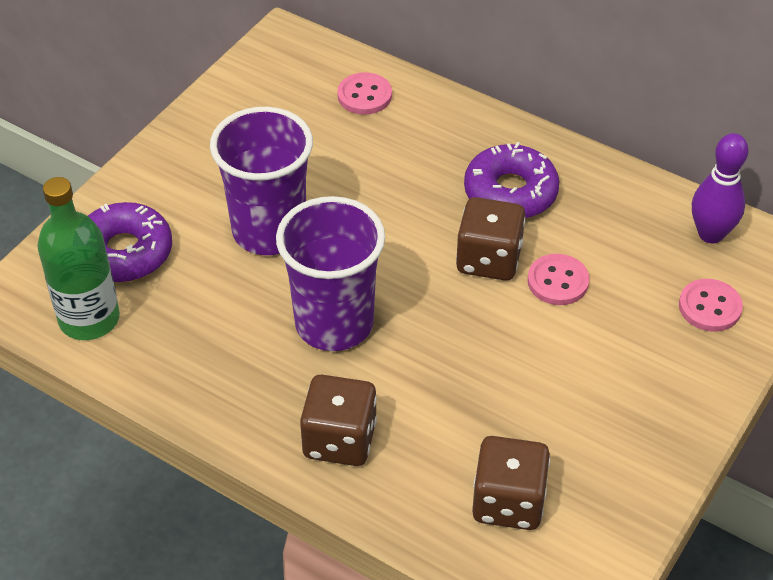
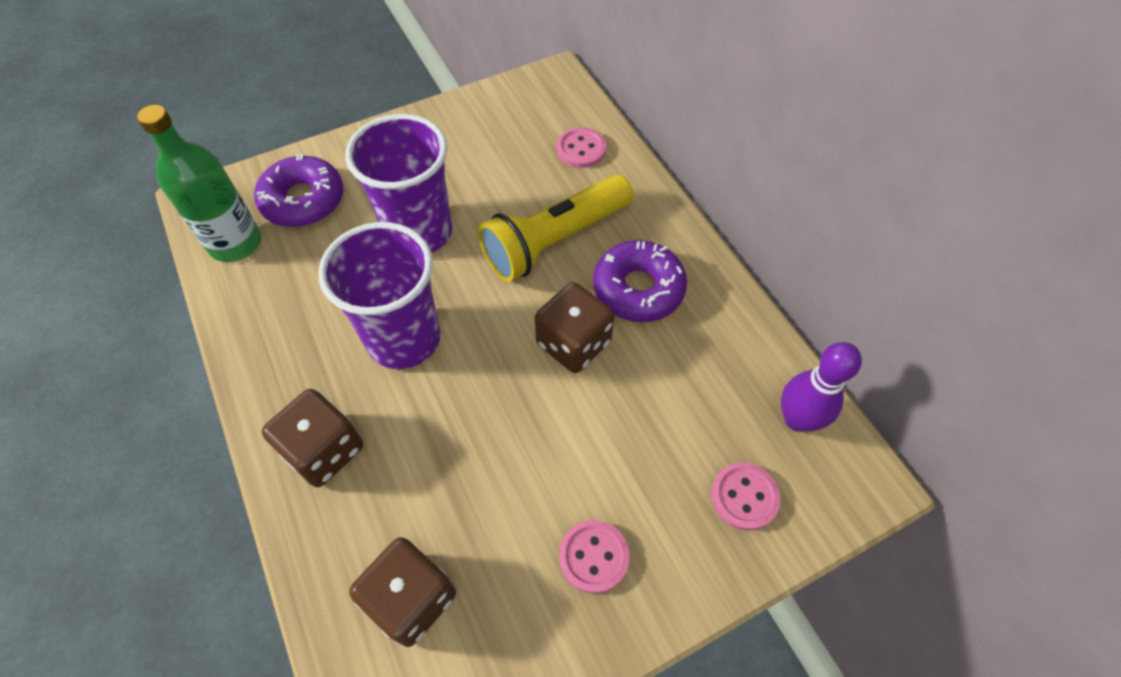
camera: 30 degrees right, 10 degrees up
(404, 184) = (554, 240): none -> yellow flashlight
(558, 281) = (618, 395): pink button -> pink button (593, 557)

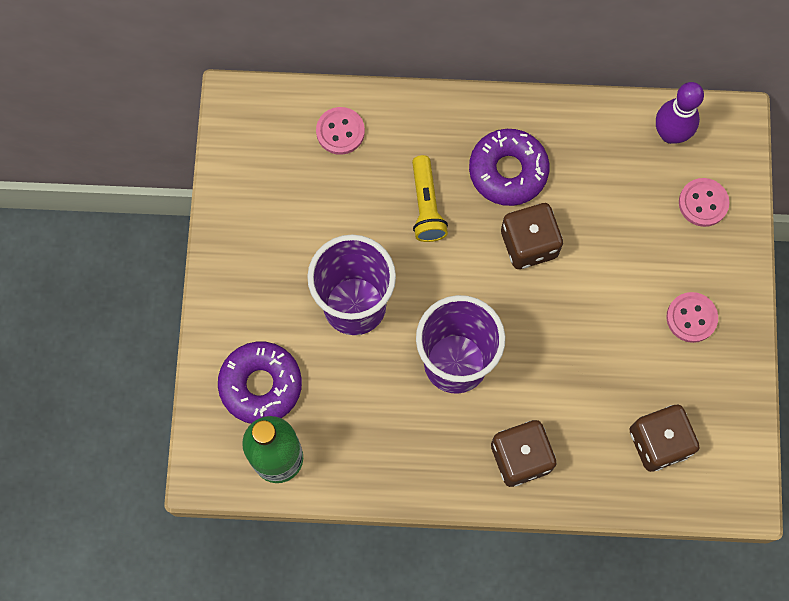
camera: 60 degrees left, 15 degrees up
(554, 240) = (426, 206): yellow flashlight -> yellow flashlight, size x0.59

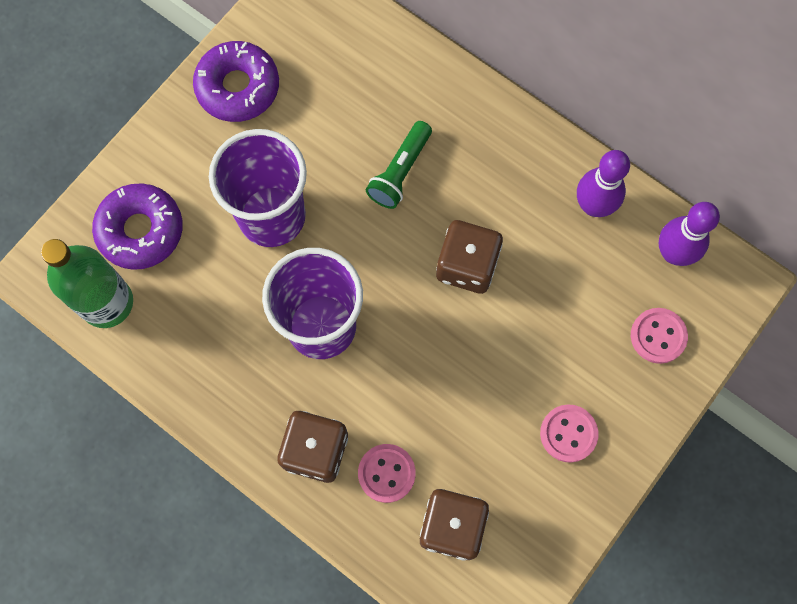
camera: 35 degrees right, 0 degrees up
(340, 131) = (373, 59): pink button -> pink button (386, 473)
(426, 206) = (400, 172): yellow flashlight -> green flashlight
(508, 171) = (496, 189): purple donut -> purple donut (238, 87)
(588, 136) = (593, 206): none -> purple bowling pin

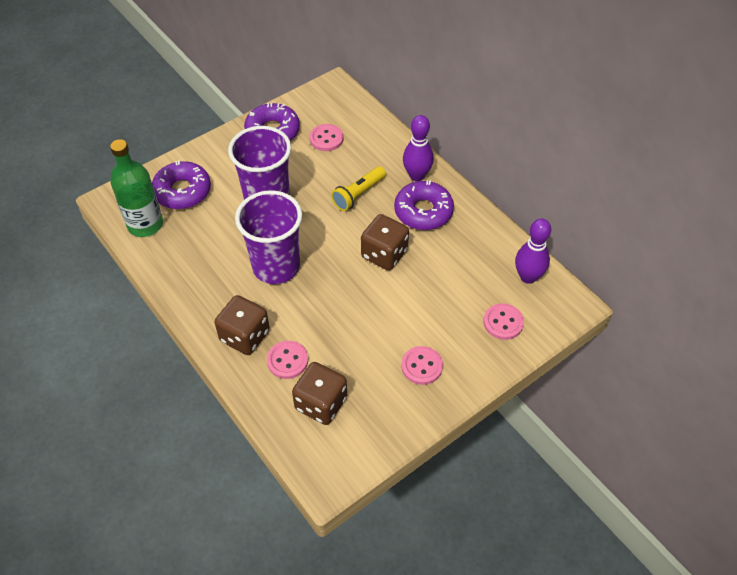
camera: 15 degrees right, 20 degrees down
(322, 81) = (326, 139): none -> pink button
(400, 172) = (358, 194): green flashlight -> yellow flashlight
(501, 178) = (423, 211): none -> purple donut
(593, 206) = (480, 239): purple bowling pin -> purple bowling pin (417, 176)

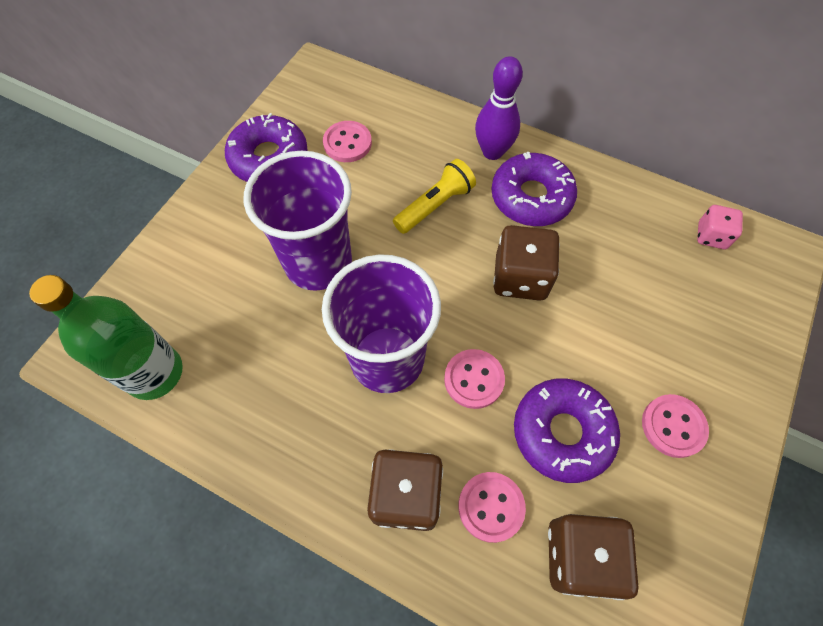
camera: 25 degrees left, 10 degrees up
(182, 191) = (186, 296): purple donut -> purple donut (562, 432)
(358, 194) = (435, 205): yellow flashlight -> yellow flashlight turned 150 degrees counterclockwise
(503, 322) = (726, 313): pink button -> pink button (474, 379)
(528, 277) = (711, 236): purple bowling pin -> pink dice

